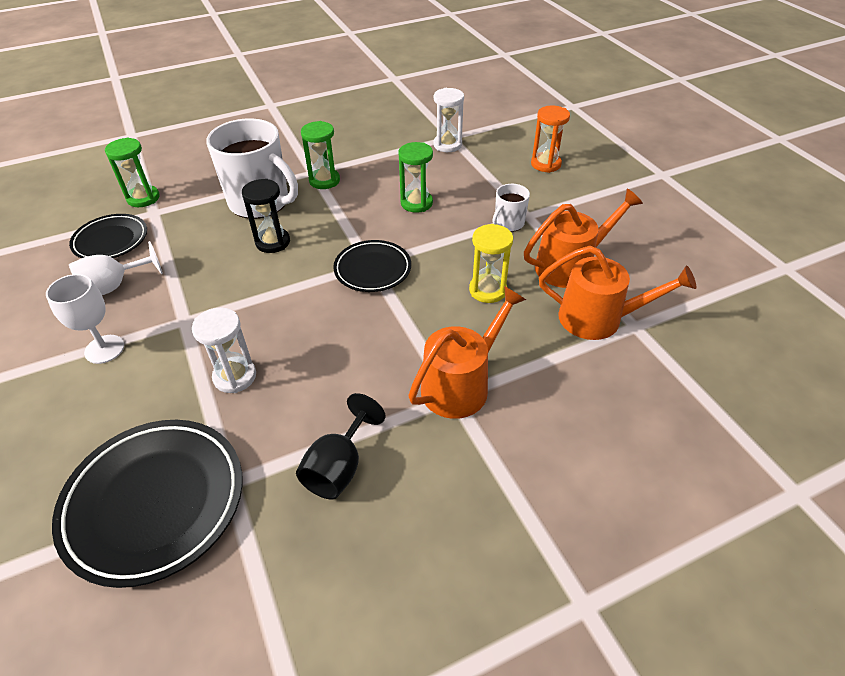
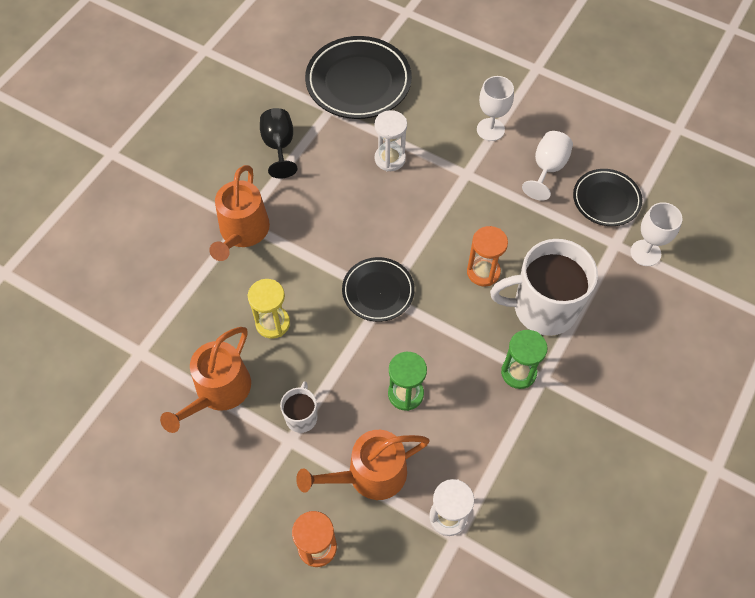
camera: 145 degrees right, 15 degrees up
(143, 198) = (645, 253): green hourglass -> white goblet
(273, 242) = (483, 272): black hourglass -> orange hourglass
(598, 319) = (171, 343): orange watering can -> orange watering can (369, 474)

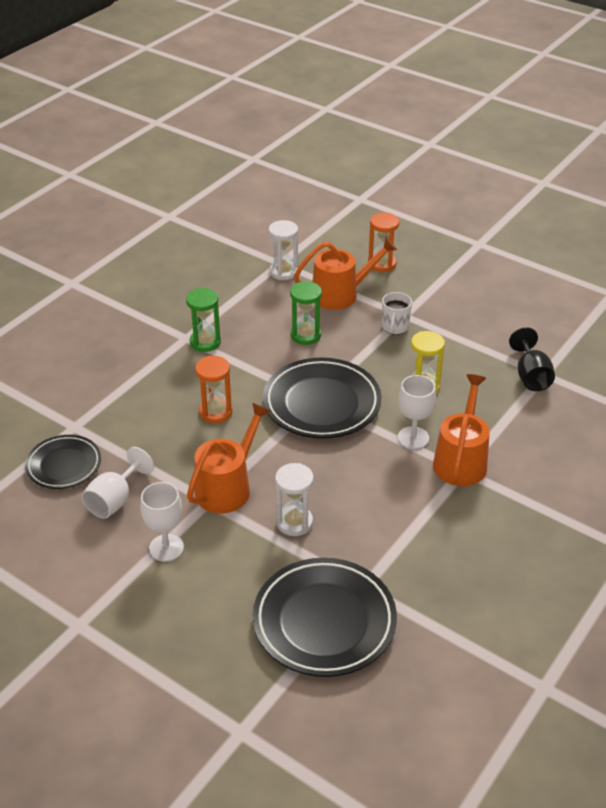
camera: 175 degrees left, 20 degrees down
(218, 391) = (467, 345): orange watering can -> orange watering can (227, 487)
(279, 146) = (427, 545): black goblet -> black goblet (531, 376)
(378, 291) = (322, 403): black plate -> black plate, size x1.67
(543, 308) = (167, 382): white mug -> none
(645, 253) = (48, 417): white goblet -> white goblet (413, 438)

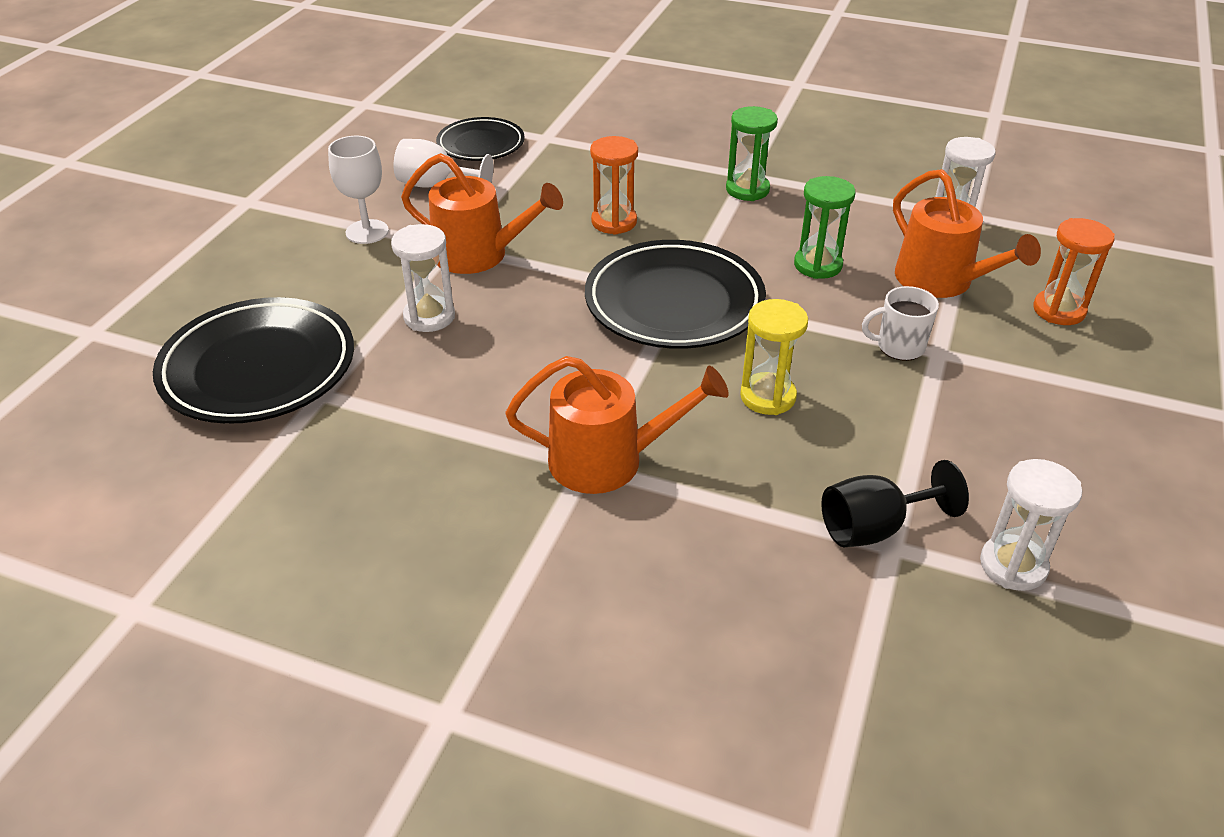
camera: 75 degrees right, 0 degrees up
(413, 438) = (639, 401): white goblet -> none
(561, 341) = (1013, 565): none -> white hourglass

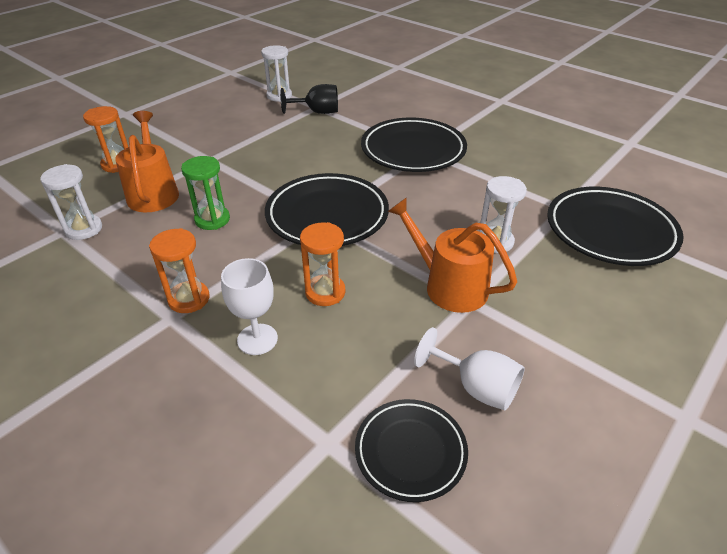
camera: 160 degrees left, 0 degrees up
(367, 232) = (547, 336): white goblet -> white goblet (257, 339)
(608, 460) = (413, 150): orange watering can -> black plate
(747, 190) = (189, 299): green hourglass -> orange hourglass
(768, 397) = (317, 159): yellow hourglass -> none
(899, 347) = (225, 166): white mug -> none

